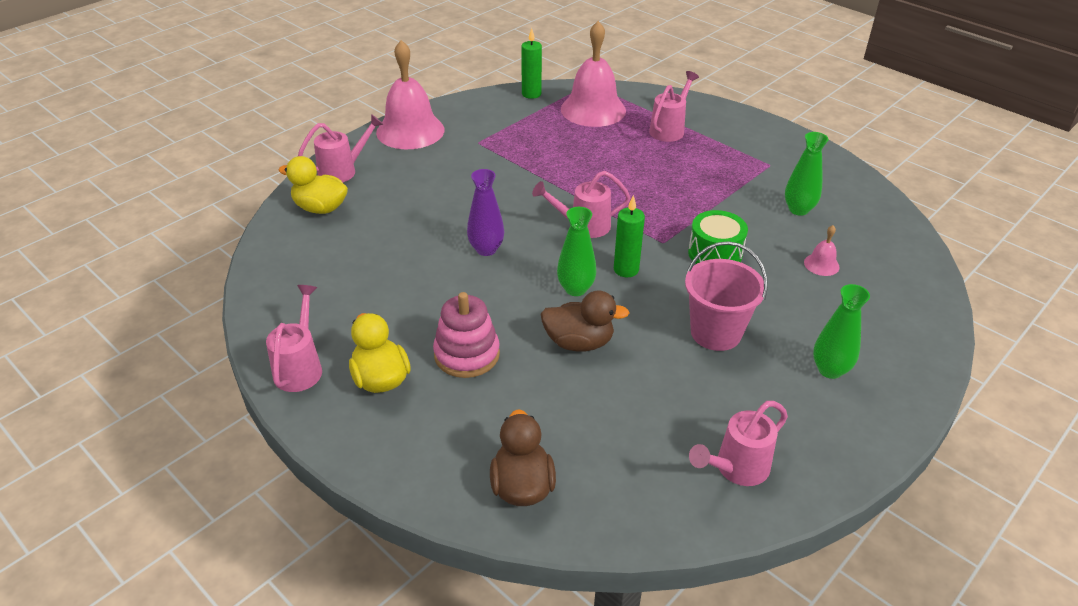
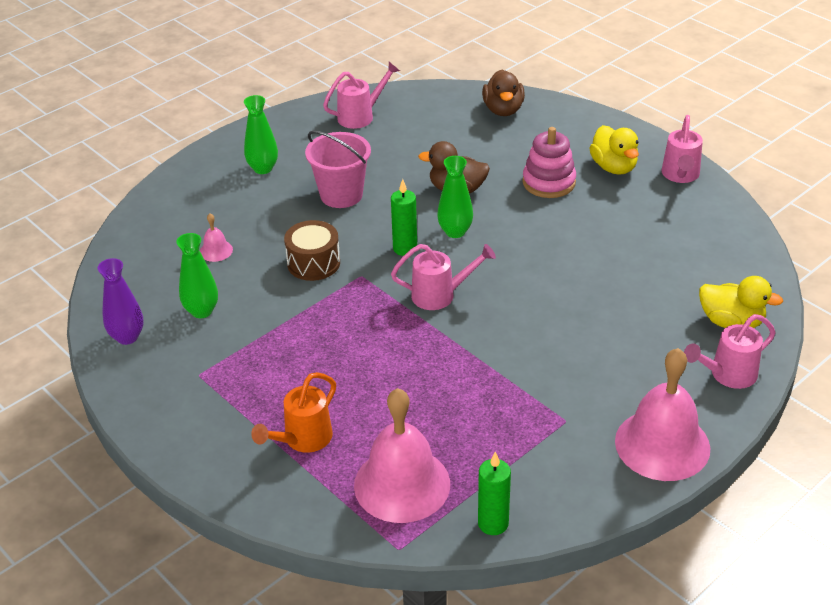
camera: 175 degrees left, 0 degrees up
(486, 249) = (541, 271): purple vase -> purple vase (127, 337)
(669, 129) = (303, 439): pink watering can -> orange watering can
(715, 253) = (313, 263): green drum -> brown drum

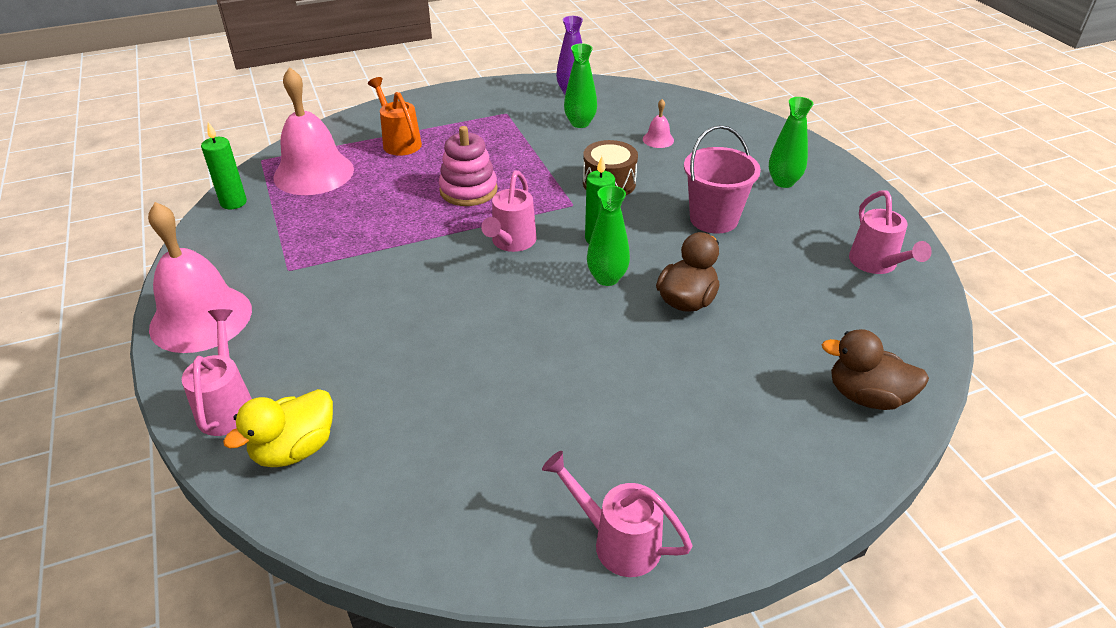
camera: 110 degrees right, 0 degrees up
(549, 182) = (666, 384): pink stacking toy -> pink stacking toy (468, 190)
(613, 167) = (673, 466): yellow duck -> none

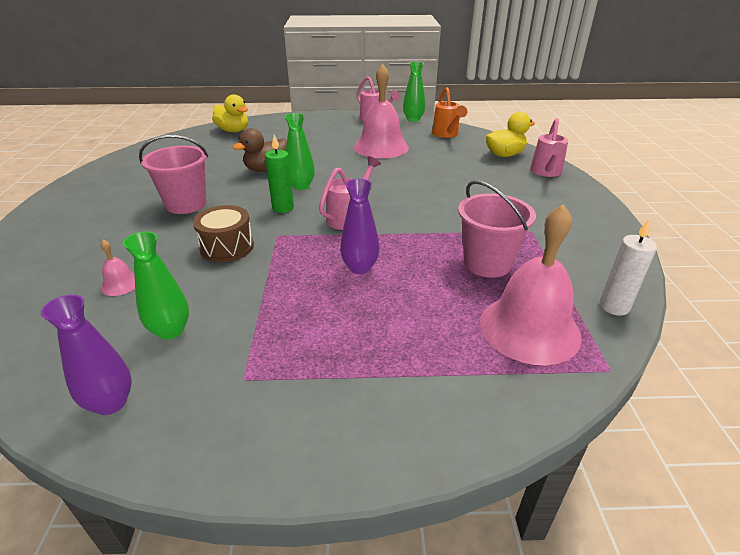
camera: 160 degrees left, 5 degrees down
(201, 318) = (586, 212): pink bell -> pink bell (381, 147)
(233, 202) = (614, 306): green candle -> white candle
(344, 219) = (487, 263): none -> pink bucket
(399, 142) = (416, 356): orange watering can -> orange watering can (446, 134)
(468, 190) = (360, 268): pink stacking toy -> purple vase
(783, 182) = (90, 218): green vase -> green vase (413, 119)
(866, 396) = (233, 131): brown duck -> yellow duck
(876, 264) = (135, 165): pink watering can -> none

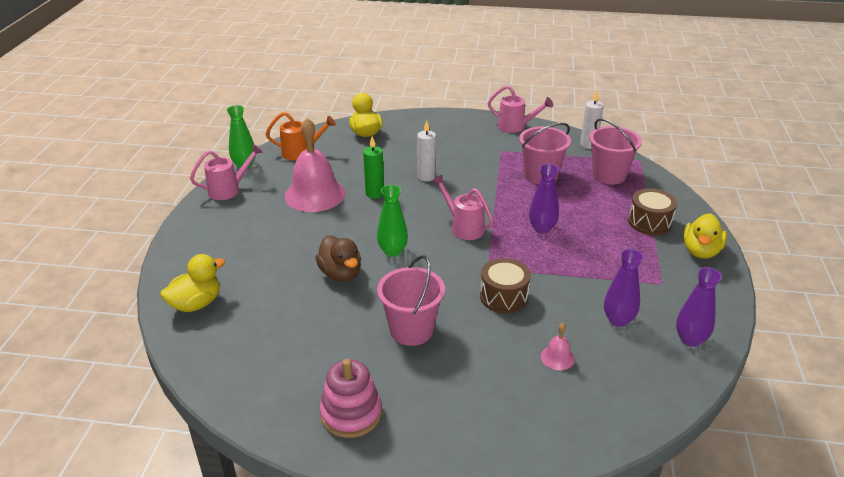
camera: 80 degrees left, 0 degrees up
(98, 190) = (351, 413): none -> pink stacking toy
(170, 331) = (618, 320): green vase -> purple vase
(283, 208) = (437, 263): green candle -> green candle (374, 194)
(333, 438) = (700, 251): none -> yellow duck
(406, 373) = (649, 222): none -> brown drum
(439, 190) = (426, 177): none -> white candle
(529, 328) = (609, 175): pink bell -> pink bucket
(546, 172) = (408, 123): pink watering can -> pink watering can (515, 127)

